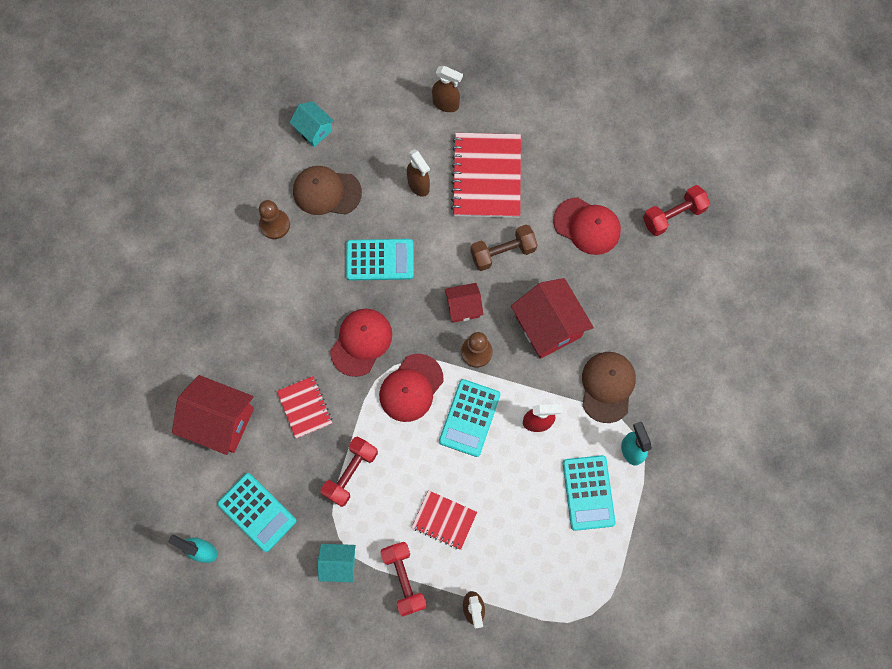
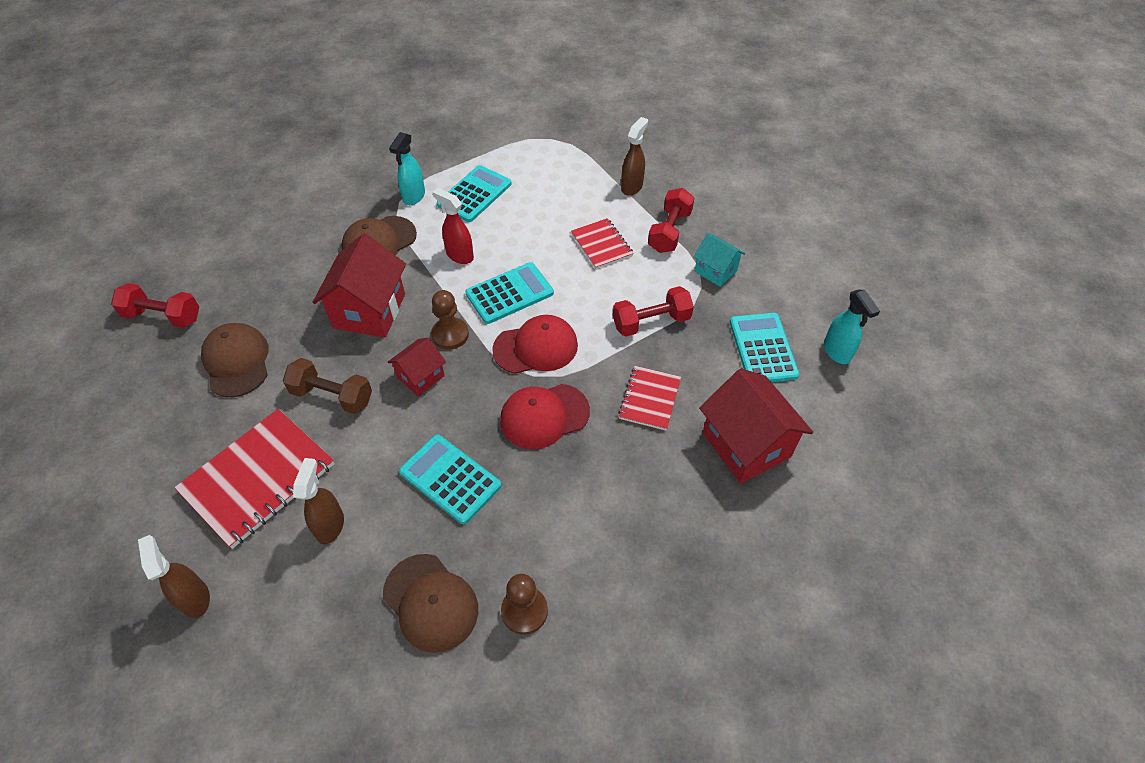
camera: 140 degrees left, 20 degrees down
(314, 130) = (367, 702): turquoise house -> none
(463, 307) = (420, 377): red house -> red house turned 75 degrees counterclockwise
(587, 226) = (237, 361): red cap -> brown cap

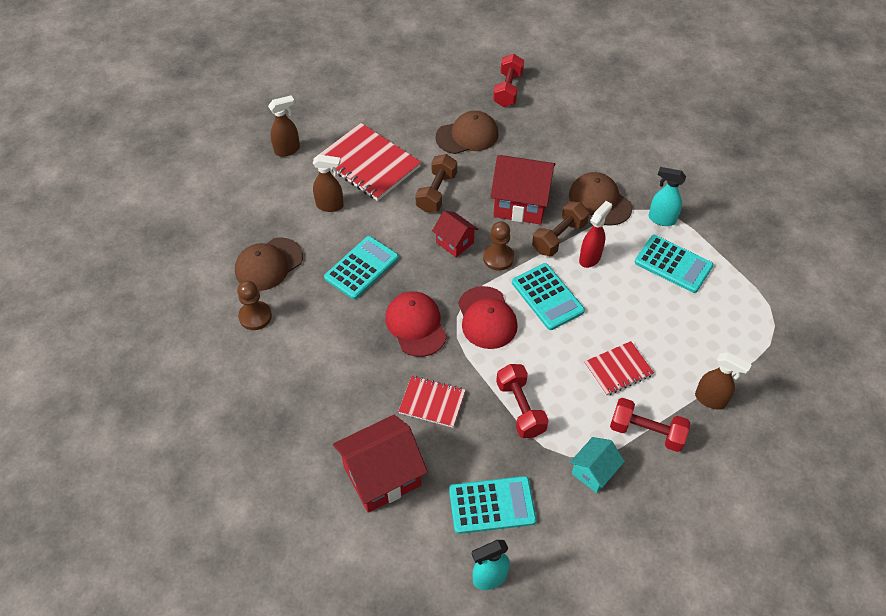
camera: 90 degrees right, 0 degrees up
(426, 279) = (559, 237): none -> brown dumbbell

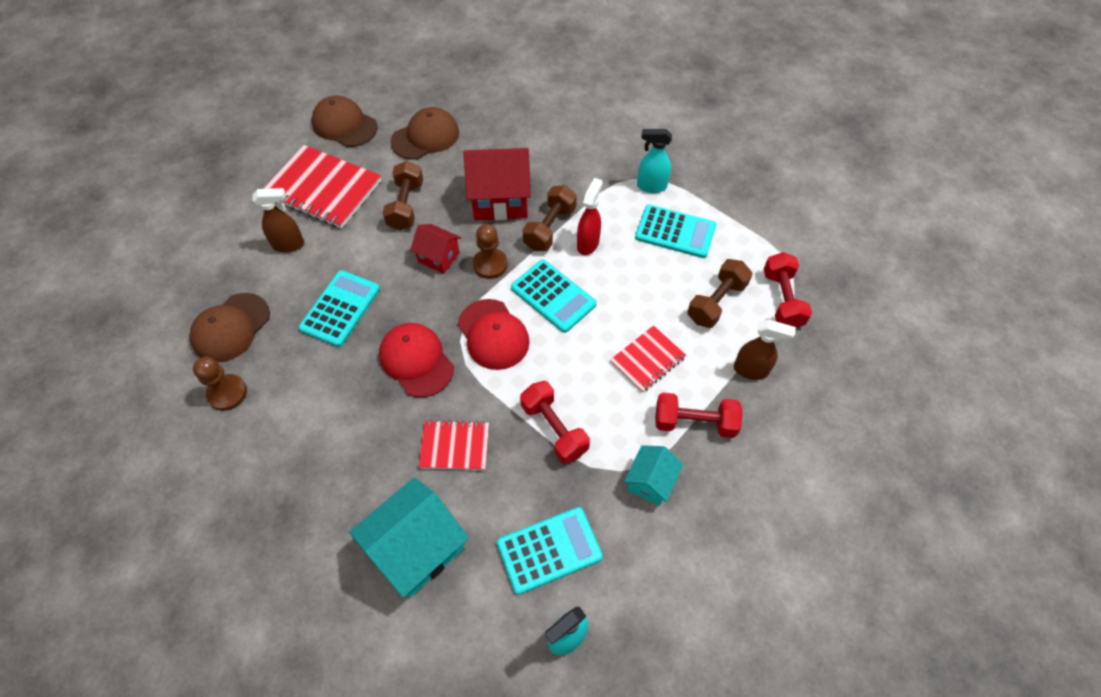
camera: 15 degrees left, 5 degrees up
(287, 150) = (226, 191): brown spray bottle -> none
(382, 476) = (417, 548): red house -> turquoise house
(508, 90) = (457, 79): red dumbbell -> red dumbbell (782, 299)
(599, 201) = (583, 180): brown cap -> brown cap (344, 125)
(695, 334) = (716, 302): none -> brown dumbbell

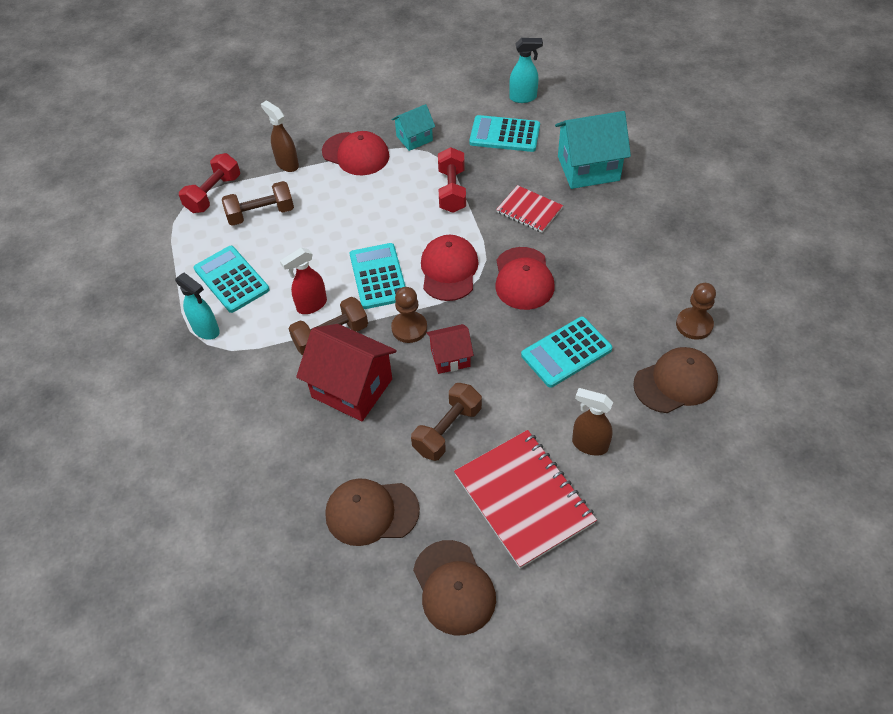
camera: 145 degrees left, 5 degrees down
(438, 257) = (450, 358): red house -> red house turned 75 degrees counterclockwise
(647, 360) = (349, 201): red notebook -> none
(694, 422) = (356, 154): red dumbbell -> red cap

